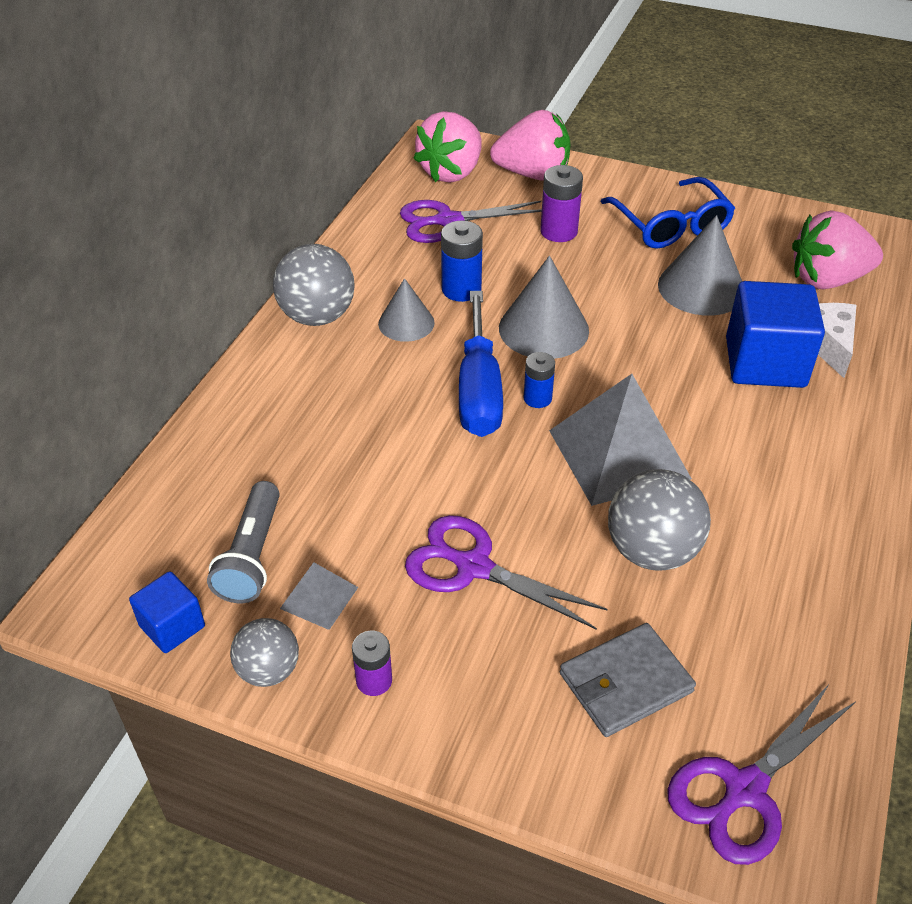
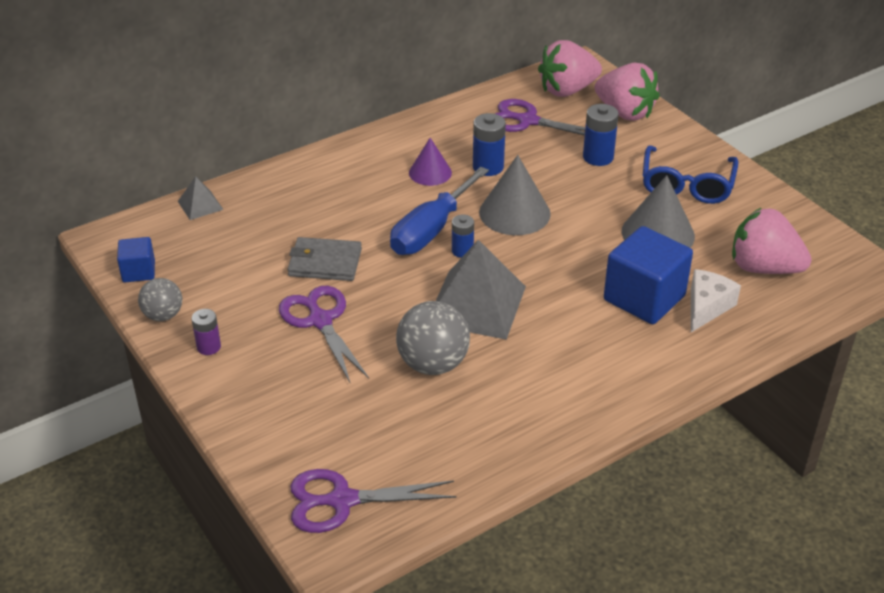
camera: 35 degrees right, 5 degrees down
(252, 555) = (210, 257): grey flashlight -> none
(317, 316) = (380, 146): grey ball -> none
(319, 597) = (223, 294): grey pyramid -> grey pyramid (200, 205)
(406, 323) = (430, 172): grey cone -> purple cone
(558, 231) = (598, 157): purple battery -> blue battery
(625, 682) = (338, 418): grey wallet -> grey wallet (325, 262)

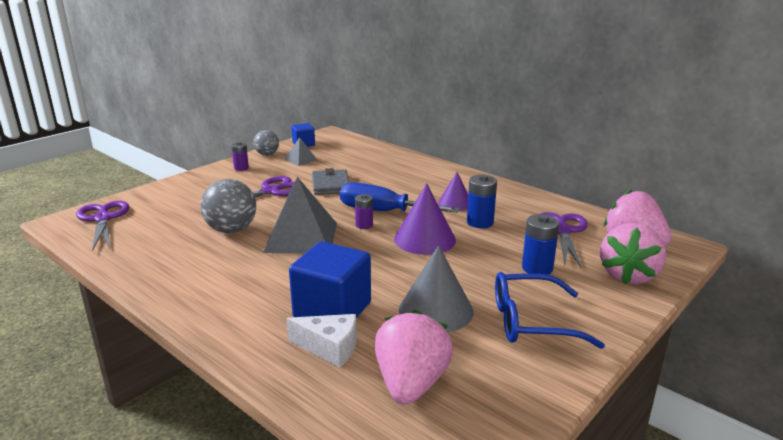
camera: 75 degrees right, 15 degrees down
(200, 205) = (372, 147): grey pyramid -> grey pyramid (301, 159)
(462, 251) = (364, 225): blue battery -> purple battery
(514, 213) = (425, 239): grey cone -> purple cone

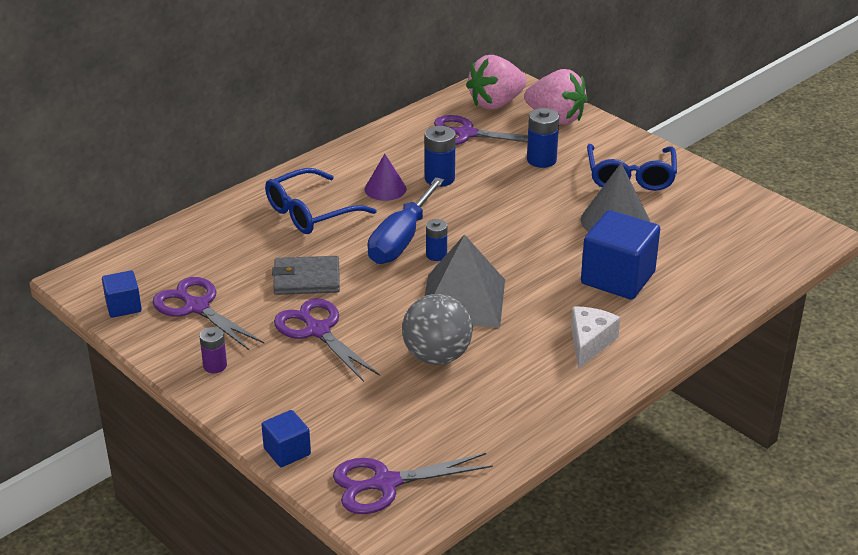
camera: 85 degrees left, 10 degrees up
(151, 191) = (287, 451): none -> blue cube
(267, 154) = (161, 343): grey ball -> none
(301, 159) = (197, 307): grey pyramid -> purple scissors
(330, 347) = (676, 279): white cheese -> white cheese (589, 343)
(364, 225) = (436, 255): purple battery -> blue battery
(411, 384) = (719, 241): pink strawberry -> none
(413, 181) = (310, 213): none -> blue glasses
(425, 239) = (476, 216): purple cone -> none

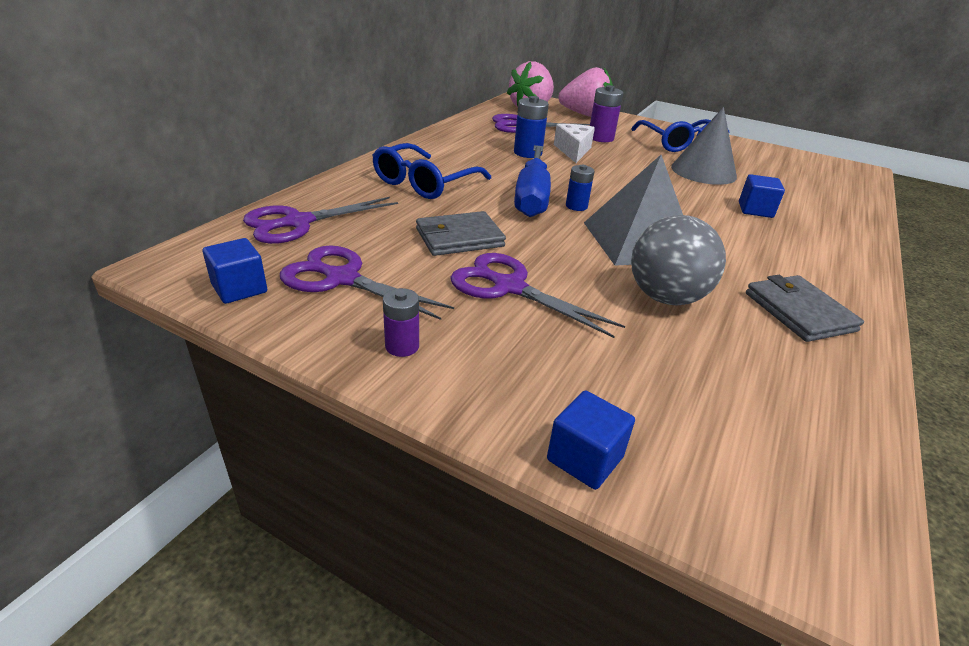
camera: 20 degrees left, 0 degrees up
(385, 189) = (484, 162): purple cone -> none
(385, 483) = (766, 483): purple scissors -> purple scissors (298, 222)
(538, 384) = (799, 311): none -> grey wallet
(541, 160) = (600, 138): blue battery -> purple battery
(589, 343) = (798, 265): white cheese -> white cheese (573, 151)
(617, 278) = (755, 210): blue cube -> blue cube, size x0.53

